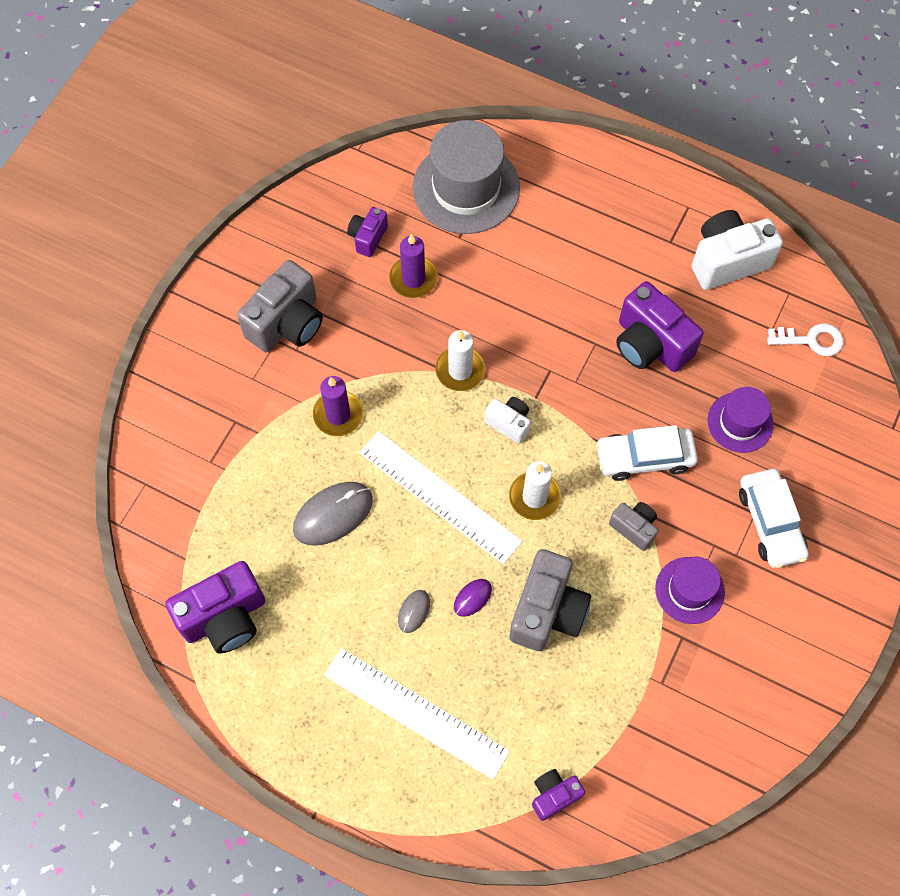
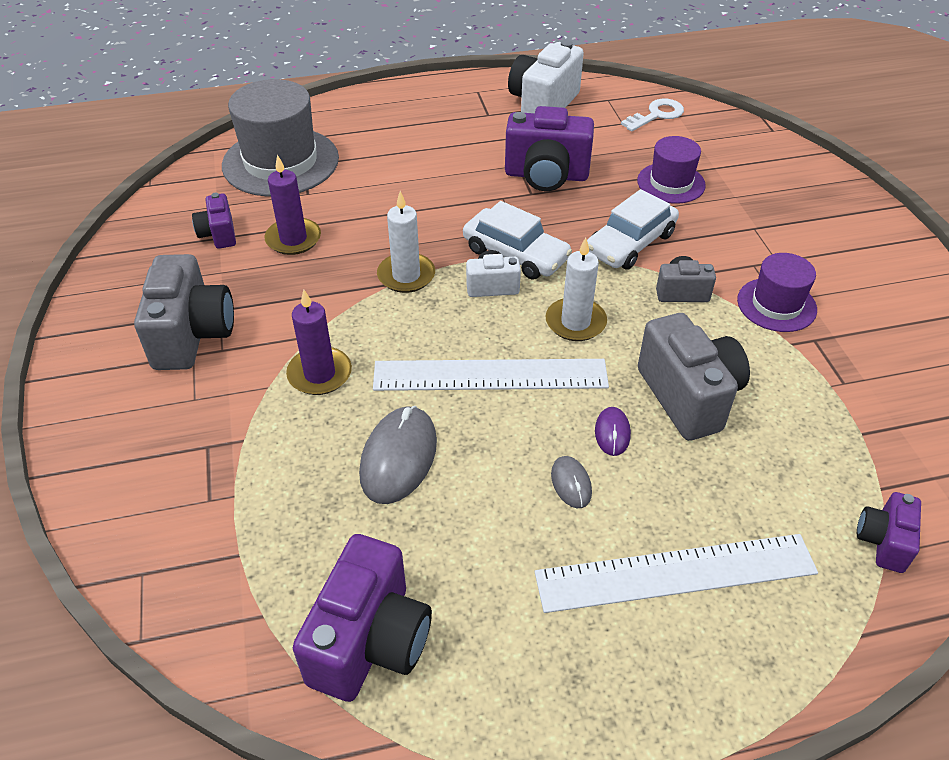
camera: 40 degrees left, 20 degrees down
(770, 522) = (772, 227): white car -> white car (515, 254)

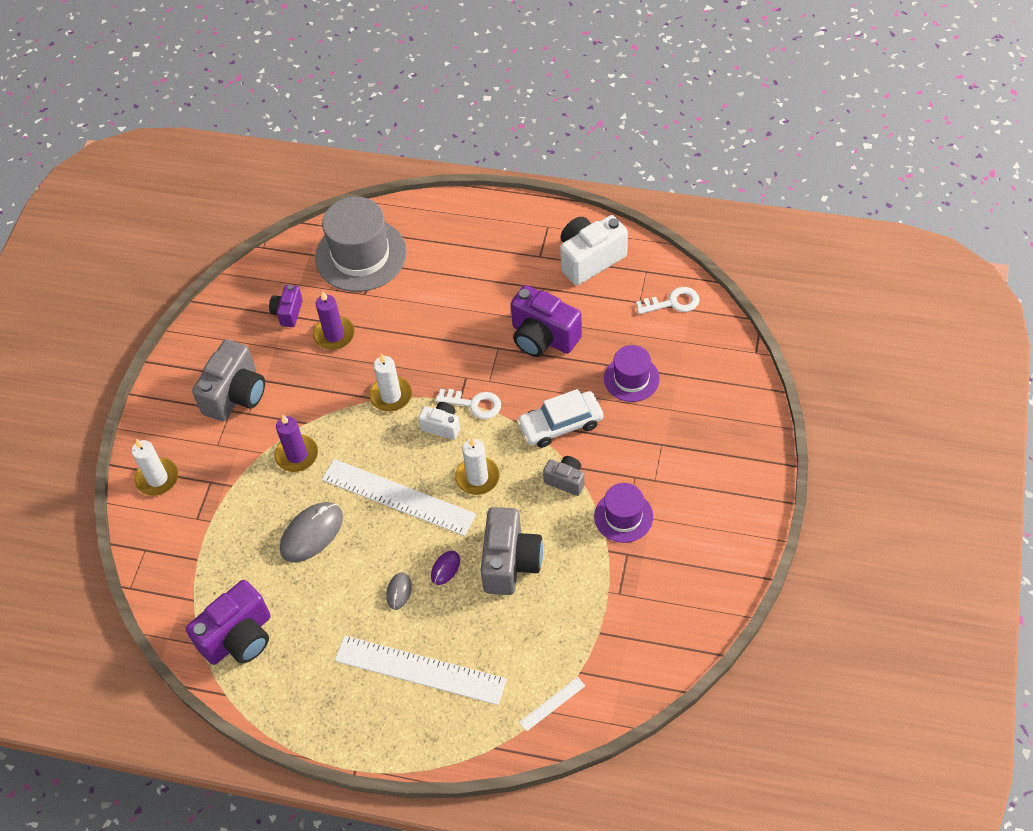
camera: 30 degrees right, 10 degrees up
(118, 469) = (157, 478): none -> white candle
(515, 254) = (474, 404): white car -> white key
(883, 542) = (552, 704): purple camera -> white ruler

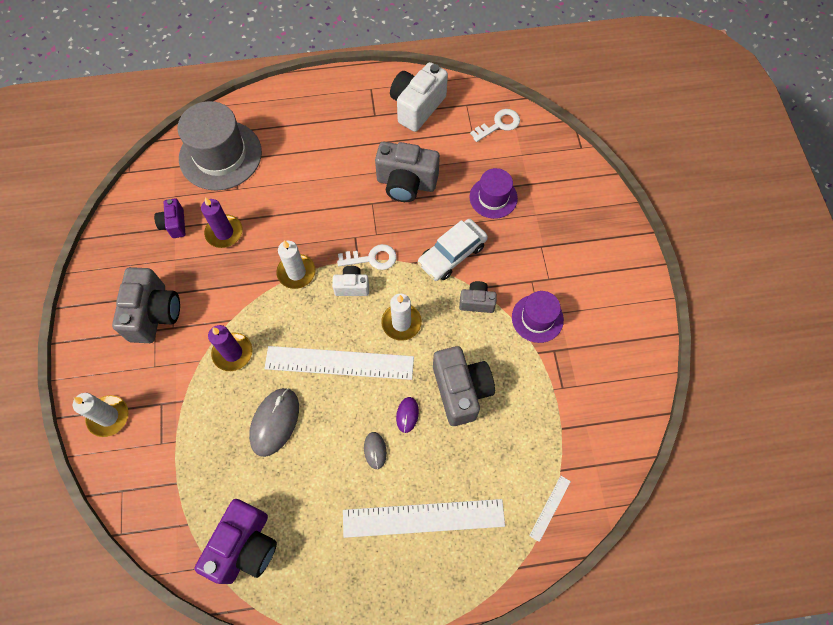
camera: 25 degrees left, 10 degrees up
(543, 337) = (406, 183): purple camera -> grey camera

